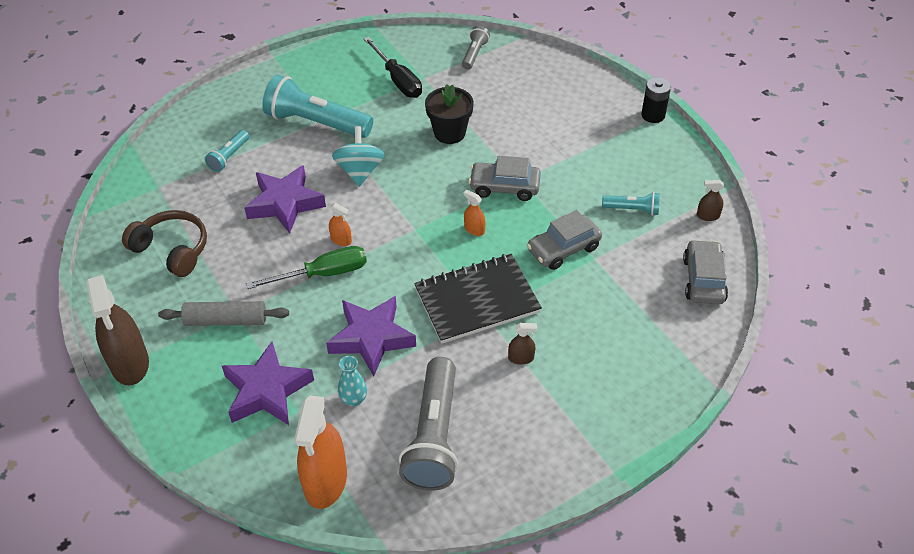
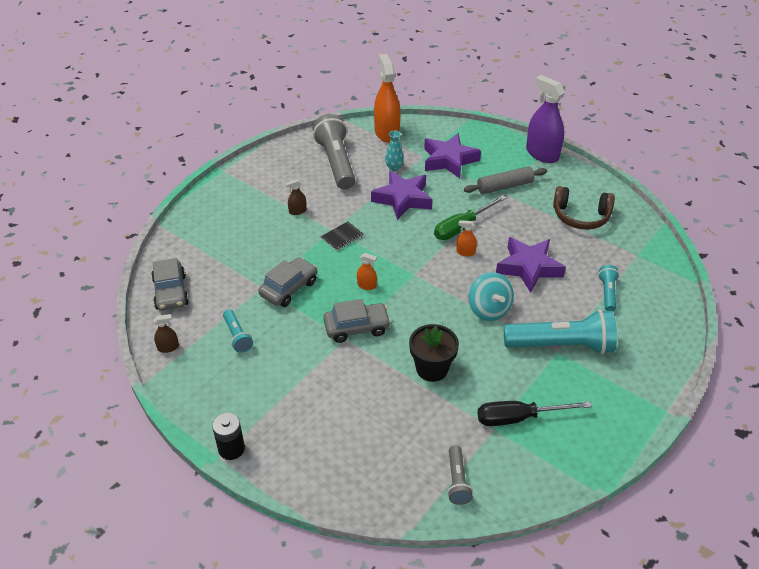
camera: 160 degrees right, 5 degrees down
(129, 363) = (542, 154): brown spray bottle -> purple spray bottle
(398, 80) = (518, 418): black screwdriver -> black screwdriver turned 45 degrees counterclockwise
(477, 300) = (342, 237): black notebook -> black notebook, size x0.43
(632, 209) = (237, 336): turquoise flashlight -> turquoise flashlight turned 105 degrees counterclockwise

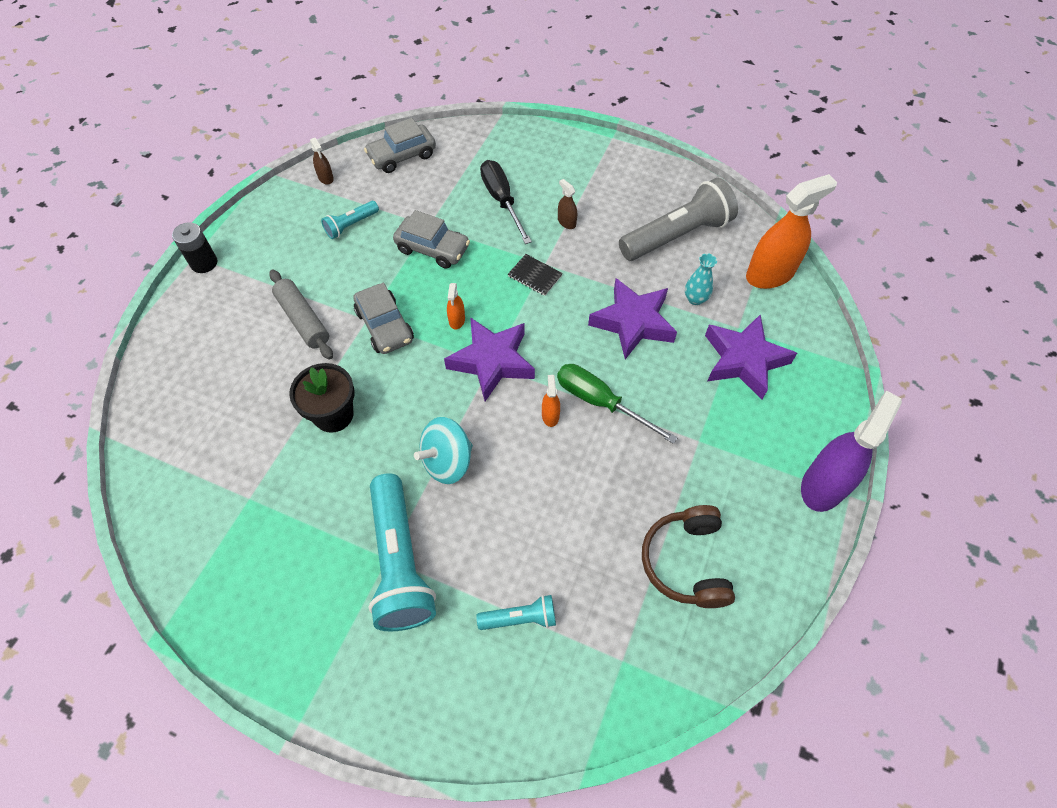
camera: 75 degrees right, 15 degrees up
(457, 481) = (172, 471): grey flashlight -> none
(504, 186) = (714, 442): grey rolling pin -> grey rolling pin (303, 320)
(518, 418) = (268, 524): black screwdriver -> black screwdriver (502, 200)
(529, 267) = (543, 500): purple star -> purple star (492, 361)

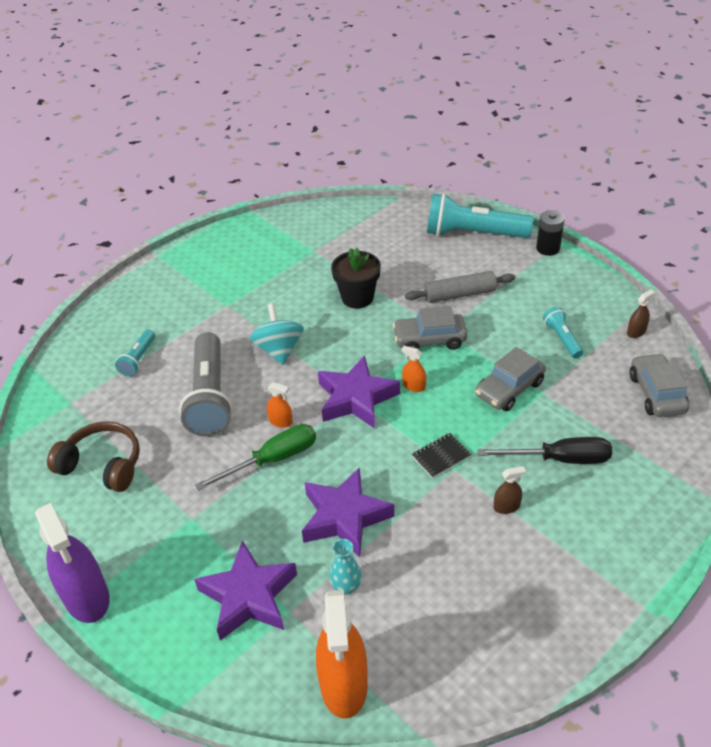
camera: 115 degrees right, 15 degrees down
(325, 178) = (636, 332): brown spray bottle -> brown spray bottle turned 150 degrees clockwise
(400, 562) = (220, 310): turquoise flashlight -> turquoise flashlight (473, 234)
(677, 235) = (445, 608): grey flashlight -> grey flashlight (210, 397)

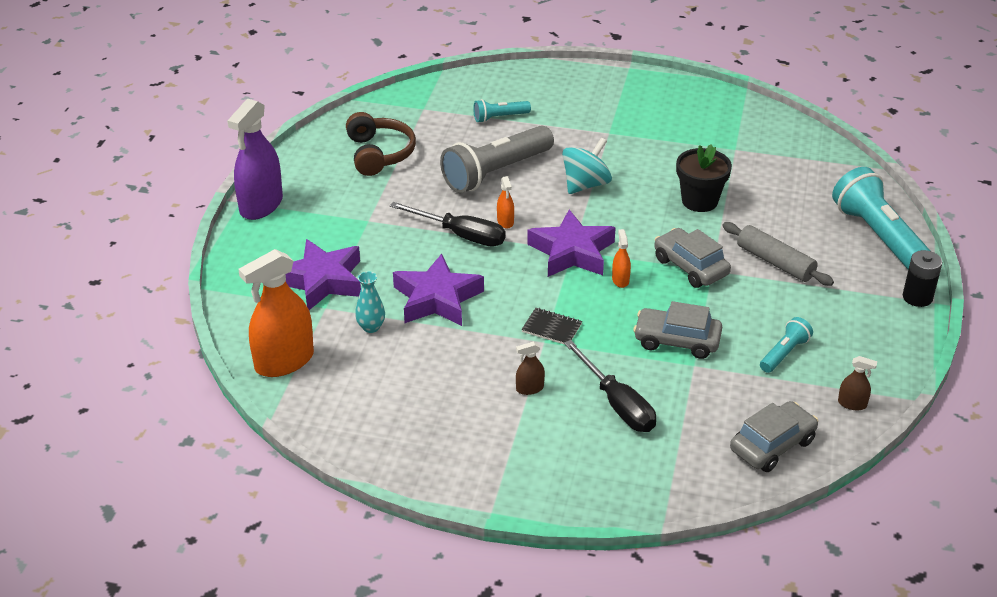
camera: 55 degrees right, 5 degrees down
(272, 460) = (461, 235): green screwdriver -> black screwdriver
(506, 507) = (529, 388): brown spray bottle -> brown spray bottle turned 120 degrees clockwise

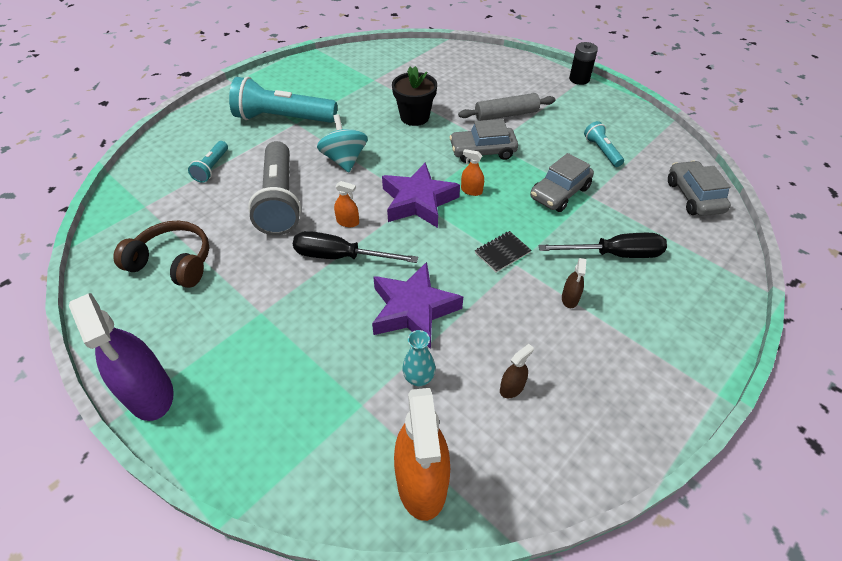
camera: 60 degrees left, 10 degrees up
(322, 281) = (319, 390): purple star -> none
(461, 235) = (340, 257): black screwdriver -> black screwdriver turned 135 degrees counterclockwise
(852, 404) = (666, 145): brown spray bottle -> brown spray bottle (512, 388)
(879, 237) = (513, 67): turquoise flashlight -> turquoise flashlight (283, 118)

